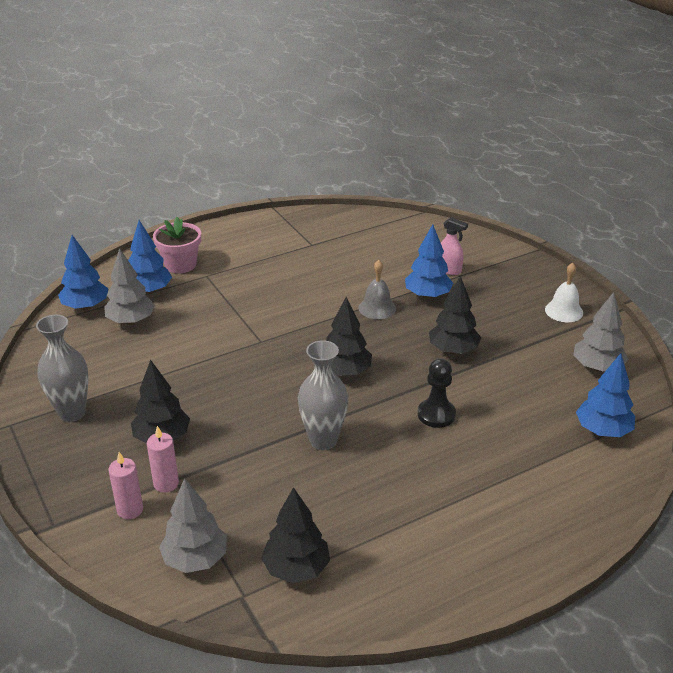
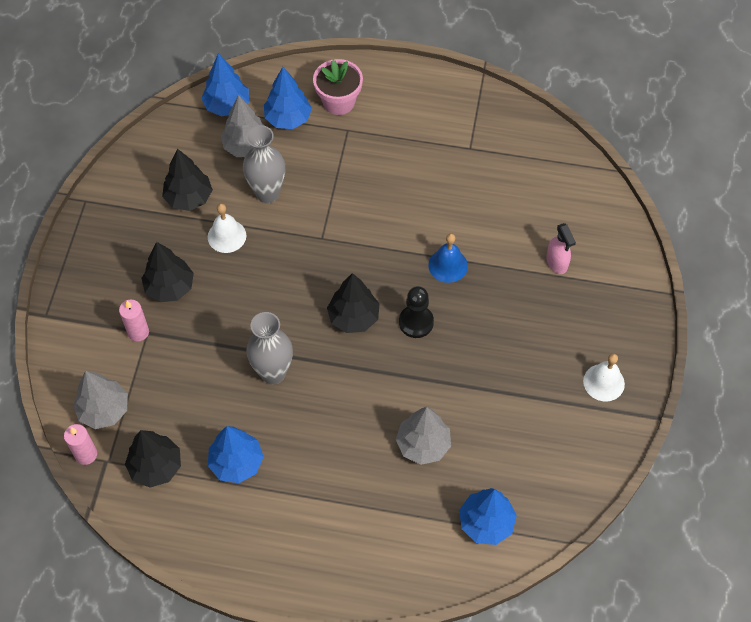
camera: 40 degrees right, 25 degrees up
(72, 413) = (131, 218): grey vase -> grey vase (267, 193)
(130, 510) = (99, 338): pink candle -> pink candle (86, 454)
(177, 379) = (227, 236): none -> white bell
(377, 308) = (448, 265): grey bell -> blue bell
(427, 295) = (505, 280): blue tree -> blue tree (236, 463)
(436, 414) = (377, 411): black pawn -> black pawn (416, 322)
(453, 350) = (460, 356): black tree -> black tree (189, 198)
(597, 367) = (558, 461): grey tree -> grey tree (423, 444)

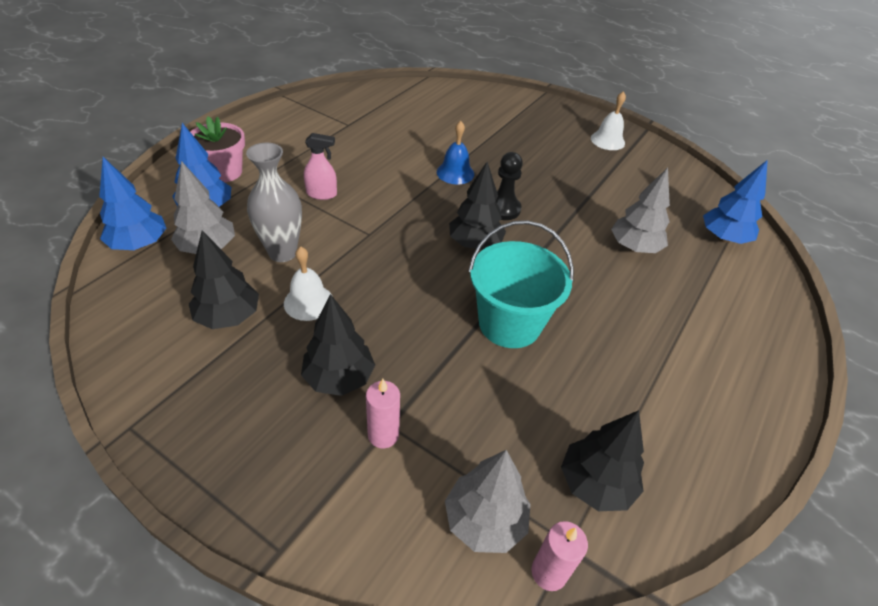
camera: 70 degrees left, 15 degrees down
(236, 463) = (614, 395): blue tree -> none
(273, 373) = (509, 323): grey vase -> turquoise bucket
(557, 262) = (489, 124): pink spray bottle -> pink spray bottle (322, 194)

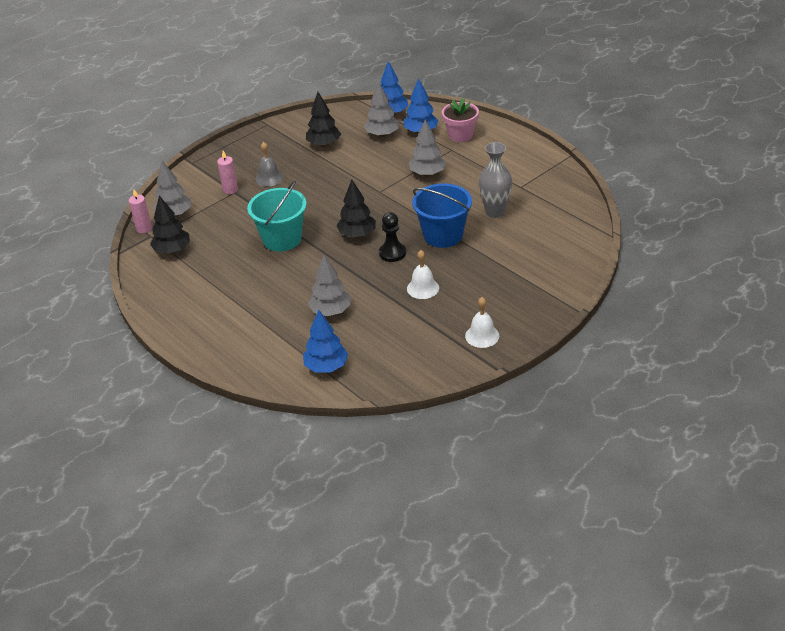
camera: 110 degrees right, 5 degrees down
(282, 252) = (370, 159): grey vase -> grey vase (495, 212)
(308, 302) = (326, 169): white bell -> white bell (423, 288)
(322, 194) = (427, 174): pink spray bottle -> grey tree
(339, 378) = (269, 178): black tree -> grey bell
(455, 173) = (443, 235): blue bell -> blue bucket

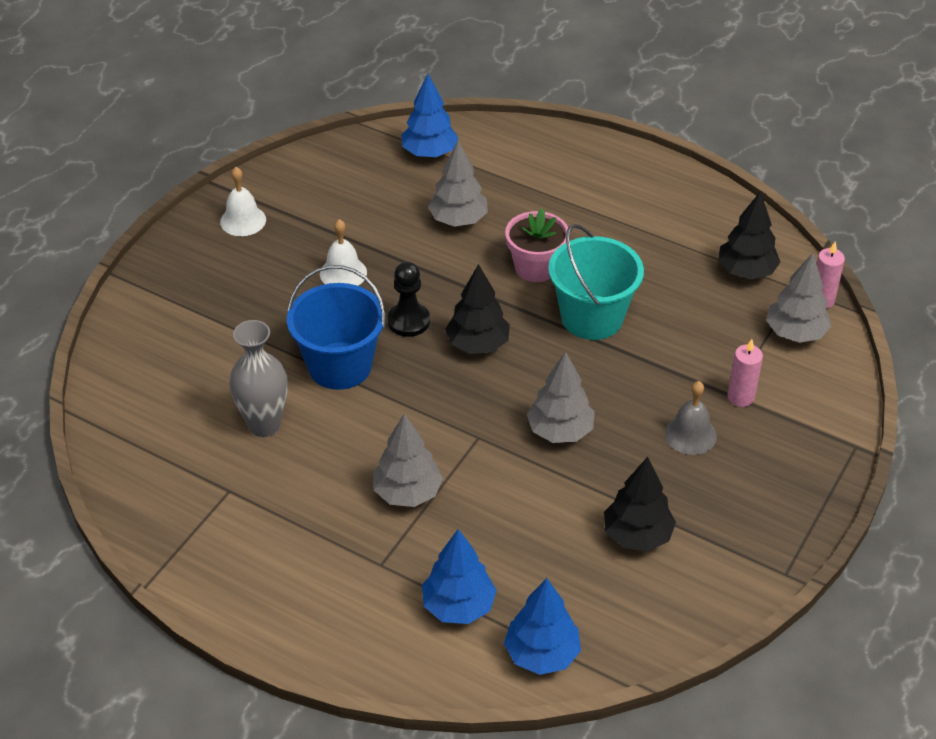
camera: 160 degrees right, 5 degrees up
(382, 134) = (534, 583): grey tree -> grey tree (560, 431)
(460, 135) = (373, 609): pink flower pot -> pink flower pot (535, 267)

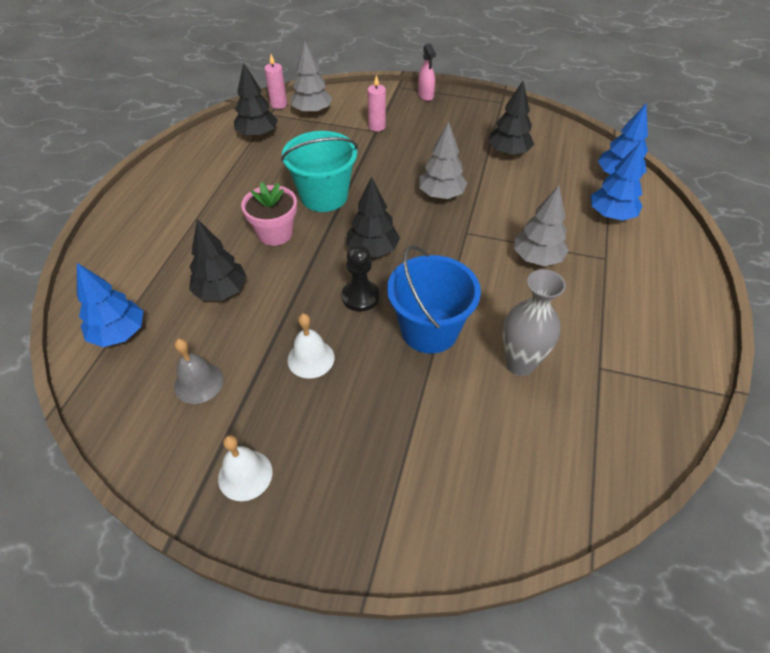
camera: 105 degrees left, 5 degrees up
(458, 220) = (221, 291): grey tree -> black tree
(690, 434) = (417, 142): grey bell -> grey bell (198, 382)
(822, 475) = (425, 95): none -> pink spray bottle

